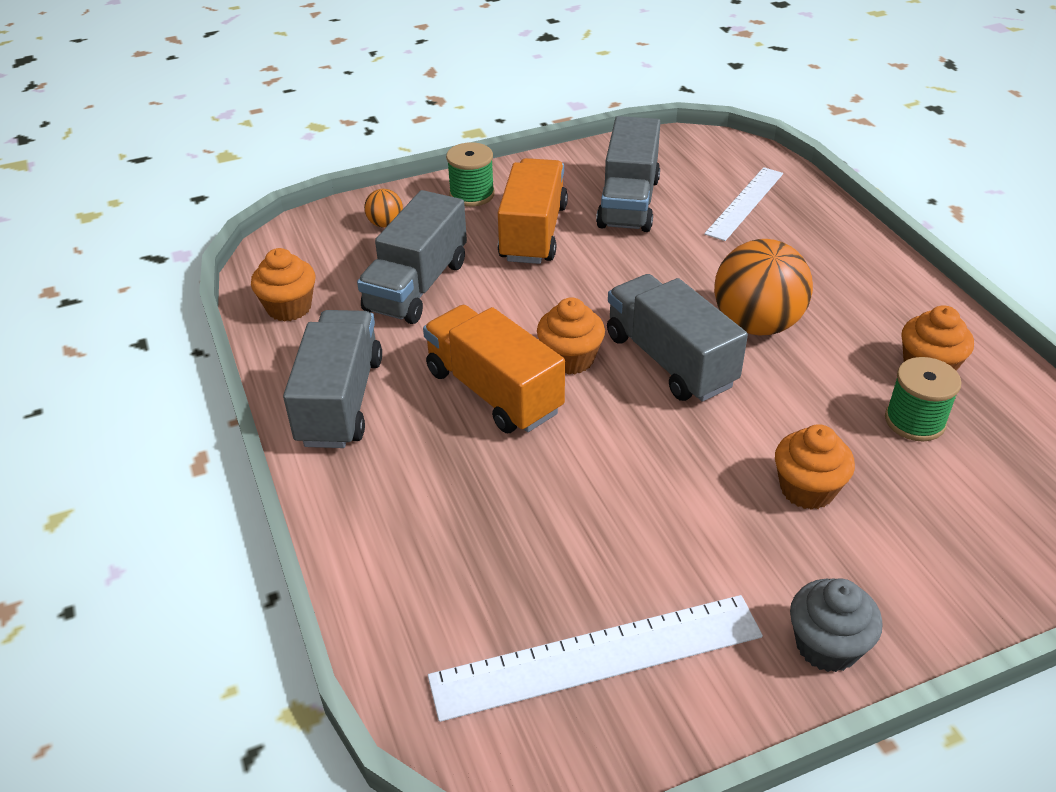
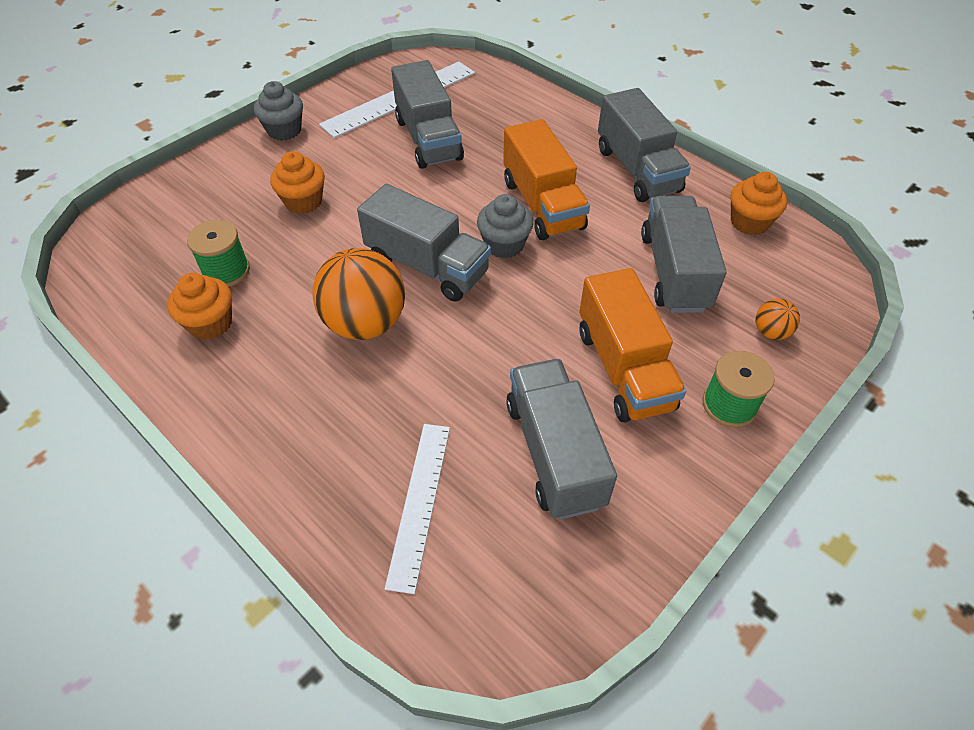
camera: 155 degrees right, 10 degrees up
(493, 391) = (542, 205): orange truck -> orange truck turned 45 degrees clockwise
(570, 359) = (504, 245): orange cupcake -> grey cupcake
(588, 543) = (428, 139): none -> grey truck

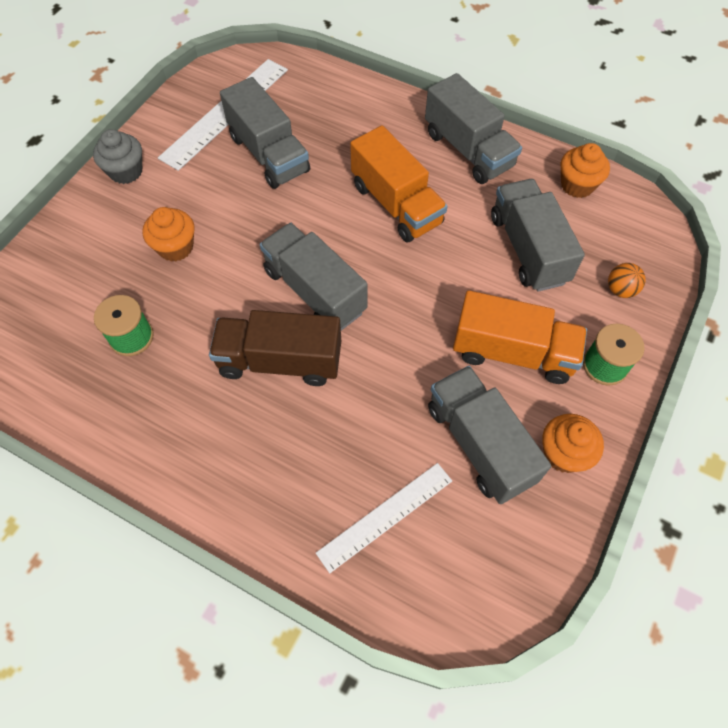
camera: 15 degrees left, 10 degrees up
(210, 323) = (139, 394): orange cupcake -> orange cupcake (563, 453)
(365, 323) = (280, 361): orange ball -> brown truck
(419, 502) = (385, 516): white ruler -> white ruler turned 60 degrees clockwise
(427, 266) = (314, 291): grey truck -> grey truck turned 150 degrees counterclockwise
(504, 245) = (375, 253): grey cupcake -> none
(624, 369) = (513, 352): orange truck -> orange truck turned 45 degrees counterclockwise

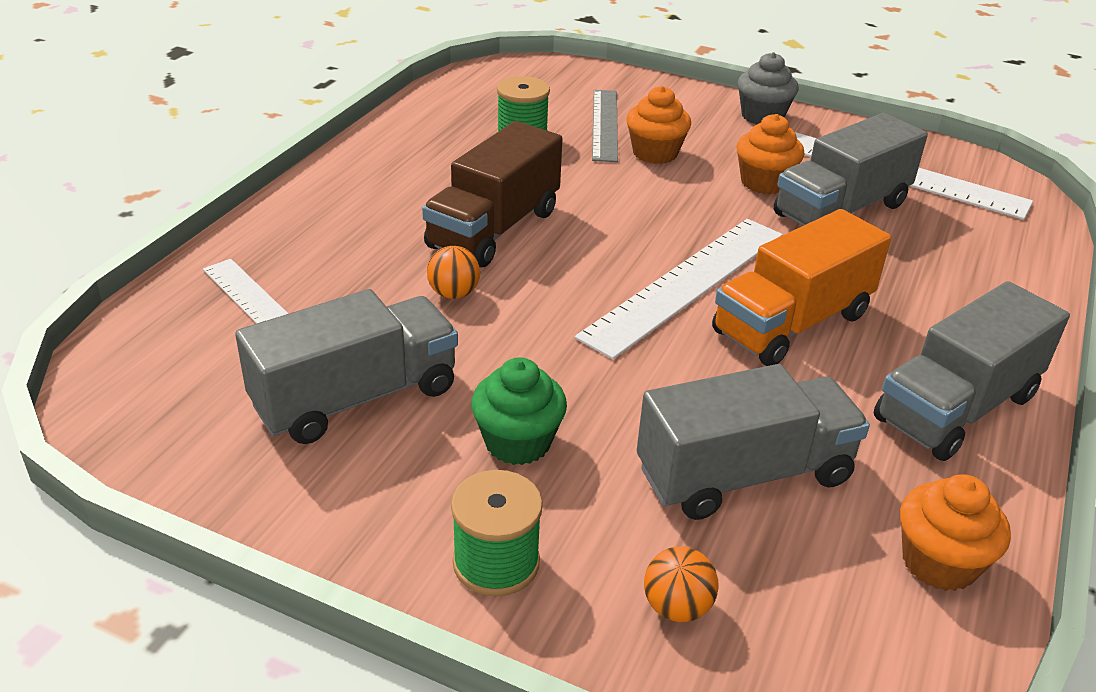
camera: 85 degrees right, 25 degrees down
(121, 276) = (605, 124): none -> grey ruler
(280, 361) = (494, 229): brown truck -> brown truck turned 150 degrees counterclockwise
(314, 291) = (607, 252): grey truck -> none
(354, 251) = (686, 284): none -> white ruler
(364, 387) = (454, 294): none -> orange ball
(513, 352) = (518, 442): orange truck -> green cupcake
(563, 453) = (327, 491): orange cupcake -> orange cupcake (764, 182)

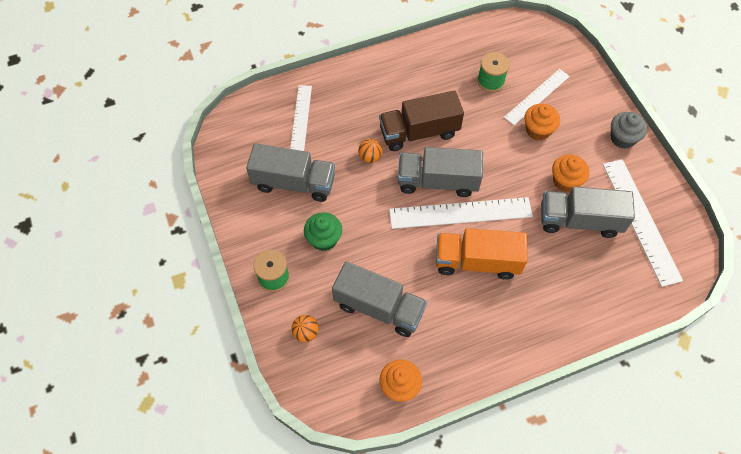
camera: 45 degrees right, 25 degrees up
(605, 124) = (537, 96): grey ruler -> white ruler
(956, 408) = (488, 343): grey truck -> grey truck (437, 181)

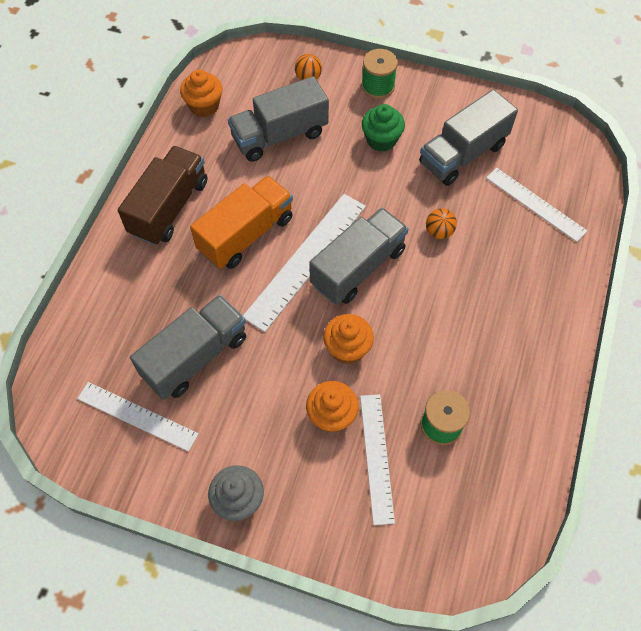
camera: 130 degrees right, 0 degrees up
(419, 132) = (432, 296): brown truck -> brown truck (169, 208)
(565, 181) = (247, 385): orange cupcake -> orange cupcake (347, 348)
(640, 220) = (137, 416): white ruler -> white ruler, size x0.66

